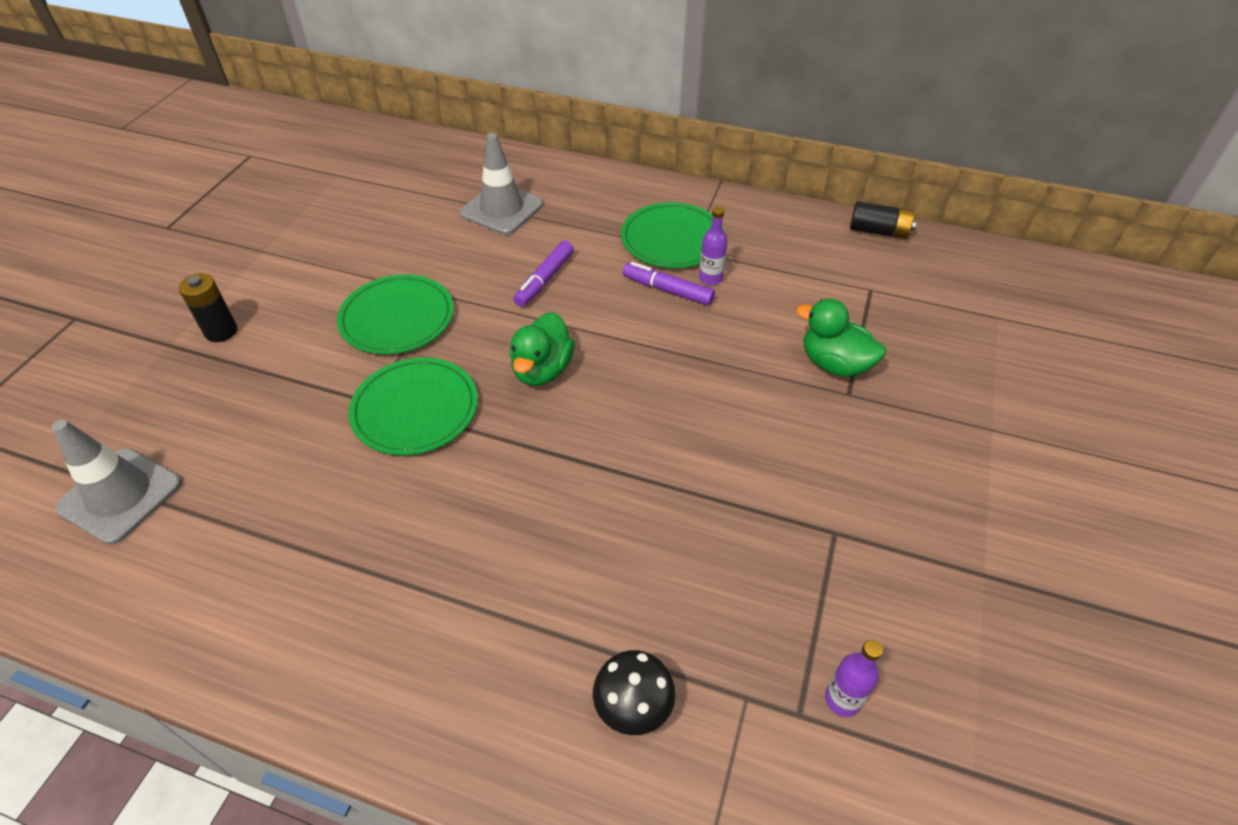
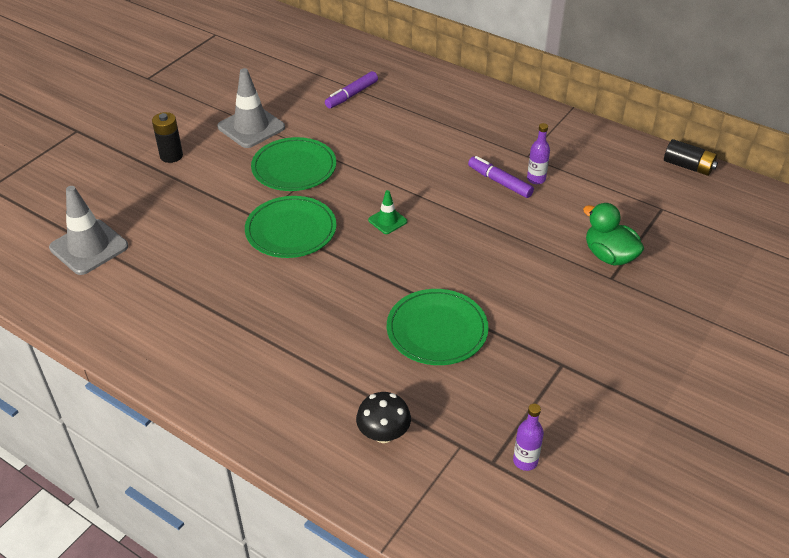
camera: 15 degrees right, 5 degrees down
(502, 209) = (392, 102): grey traffic cone -> grey traffic cone (251, 127)
(542, 370) = (387, 221): green duck -> green traffic cone
(545, 279) = (409, 159): purple marker -> purple marker (352, 95)
(672, 239) = (516, 145): green plate -> green plate (437, 330)

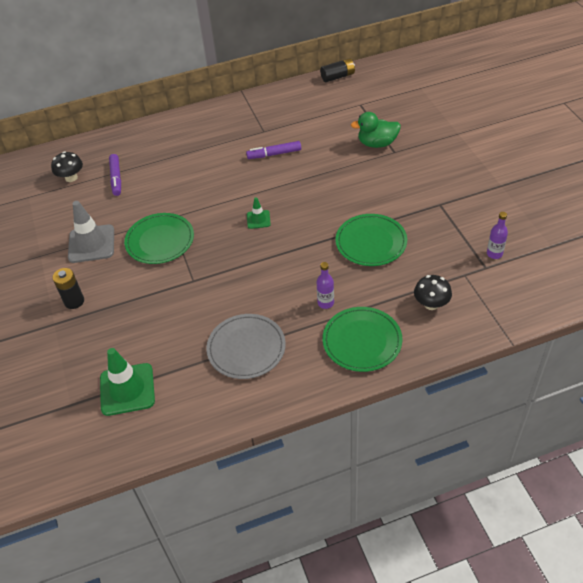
camera: 50 degrees left, 5 degrees up
(89, 247) = (127, 389): grey traffic cone -> green traffic cone
(198, 304) = (246, 348): none -> grey plate
(291, 230) = (220, 269): green plate -> green plate (362, 341)
(325, 68) = (71, 178): none -> black mushroom
(536, 179) = (287, 138): purple bottle -> purple bottle (325, 303)

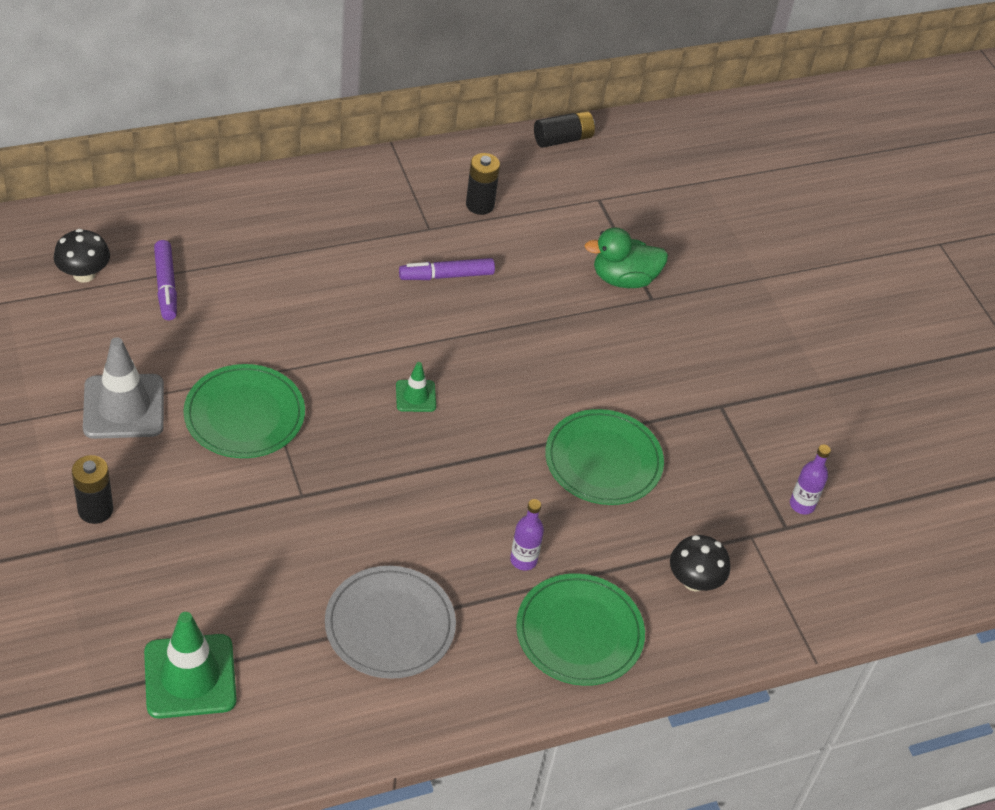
camera: 10 degrees left, 0 degrees up
(292, 115) = (480, 205): none -> black battery

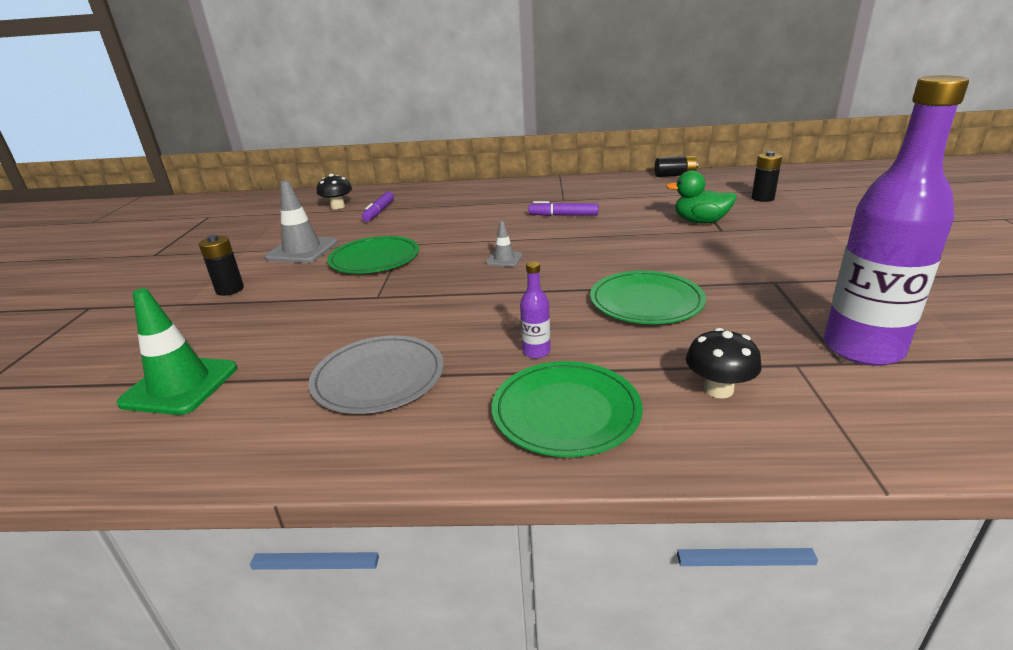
camera: 30 degrees right, 20 degrees down
(415, 396) = (504, 259): green traffic cone -> grey traffic cone
(480, 205) = (604, 193): black battery -> black battery (762, 198)
(802, 505) = (862, 349): purple bottle -> purple bottle, size x2.47

